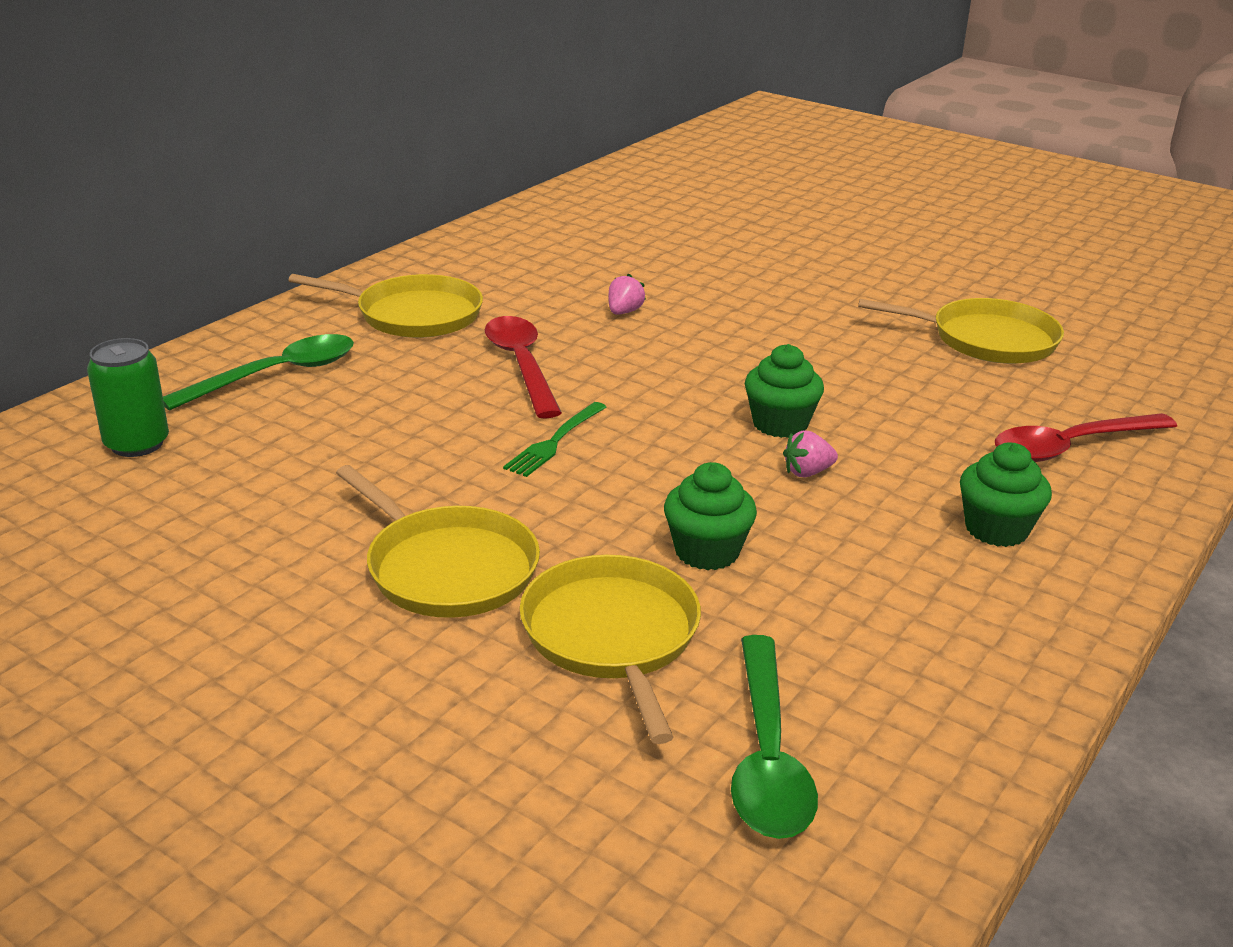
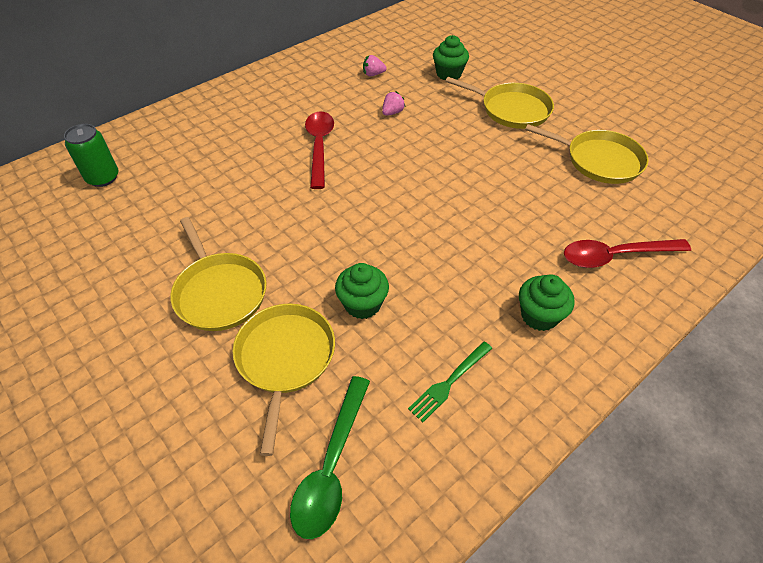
camera: 15 degrees right, 20 degrees up
(276, 375) = (189, 137): green spoon -> none
(413, 315) = (277, 101): yellow pan -> yellow pan (511, 109)
(554, 442) = (313, 207): green fork -> green fork (449, 383)
(780, 424) = (445, 212): green cupcake -> green cupcake (448, 74)
(807, 472) = (445, 252): pink strawberry -> pink strawberry (373, 74)

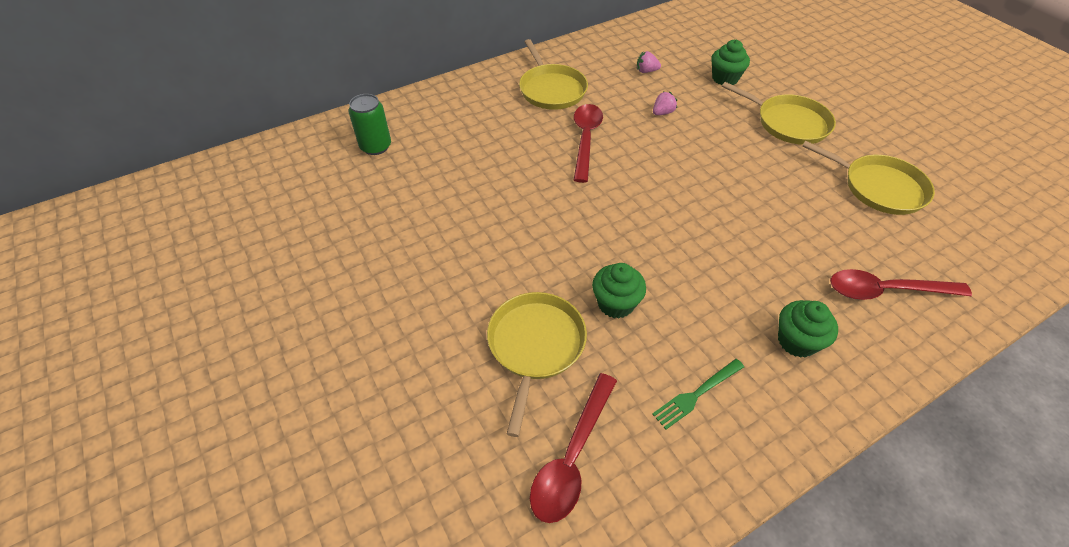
camera: 10 degrees right, 0 degrees up
(219, 292) = (477, 272): yellow pan -> yellow pan (551, 89)
(331, 465) = (572, 456): green spoon -> red spoon

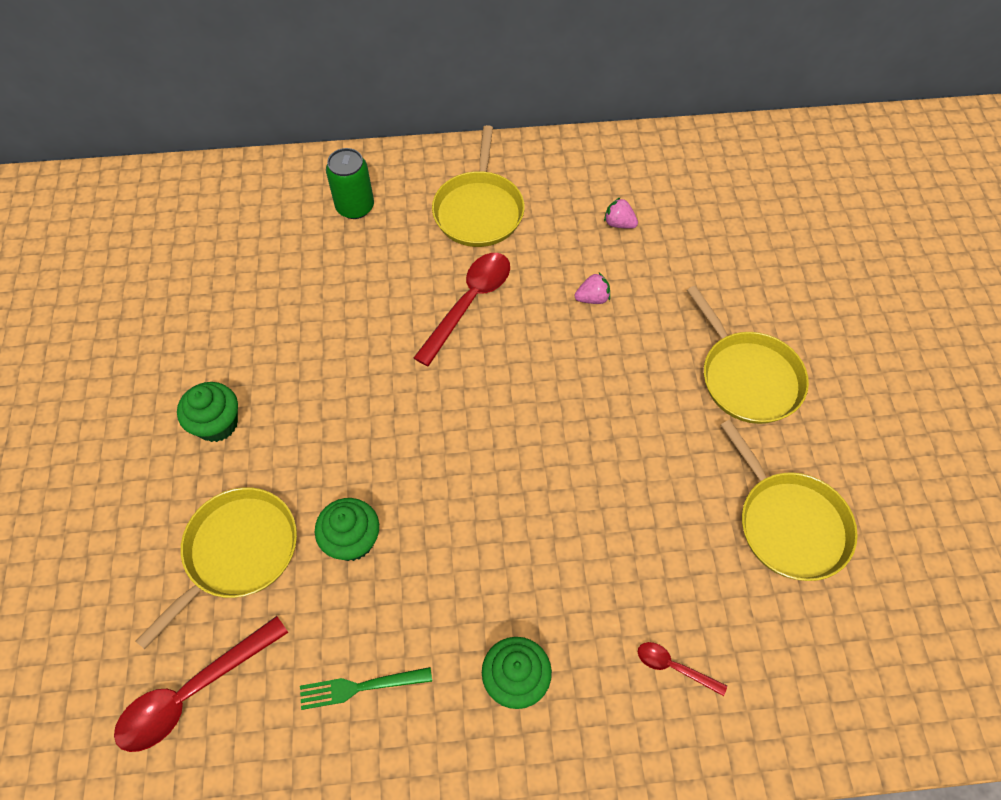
camera: 25 degrees right, 10 degrees up
(376, 146) = (230, 222): green can -> green can (355, 207)
(725, 78) = (716, 273): green cupcake -> green cupcake (217, 424)
(885, 291) = (674, 667): red spoon -> red spoon, size x0.51

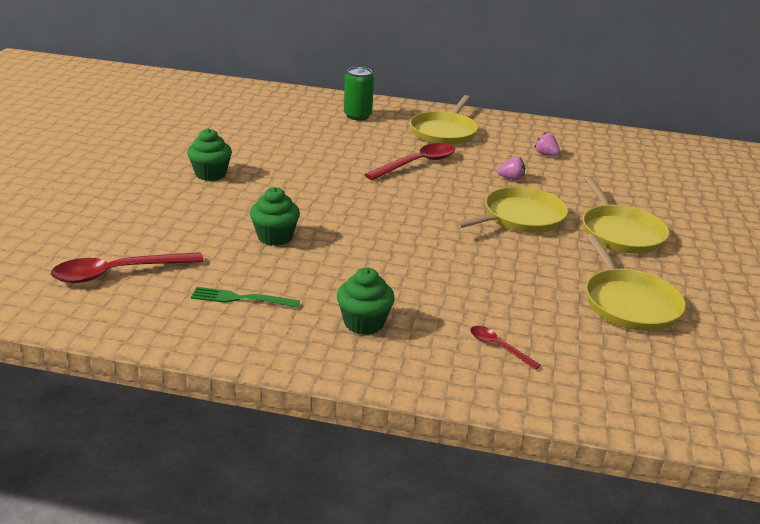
camera: 15 degrees right, 30 degrees down
(237, 552) = (190, 224): yellow pan -> yellow pan (520, 217)

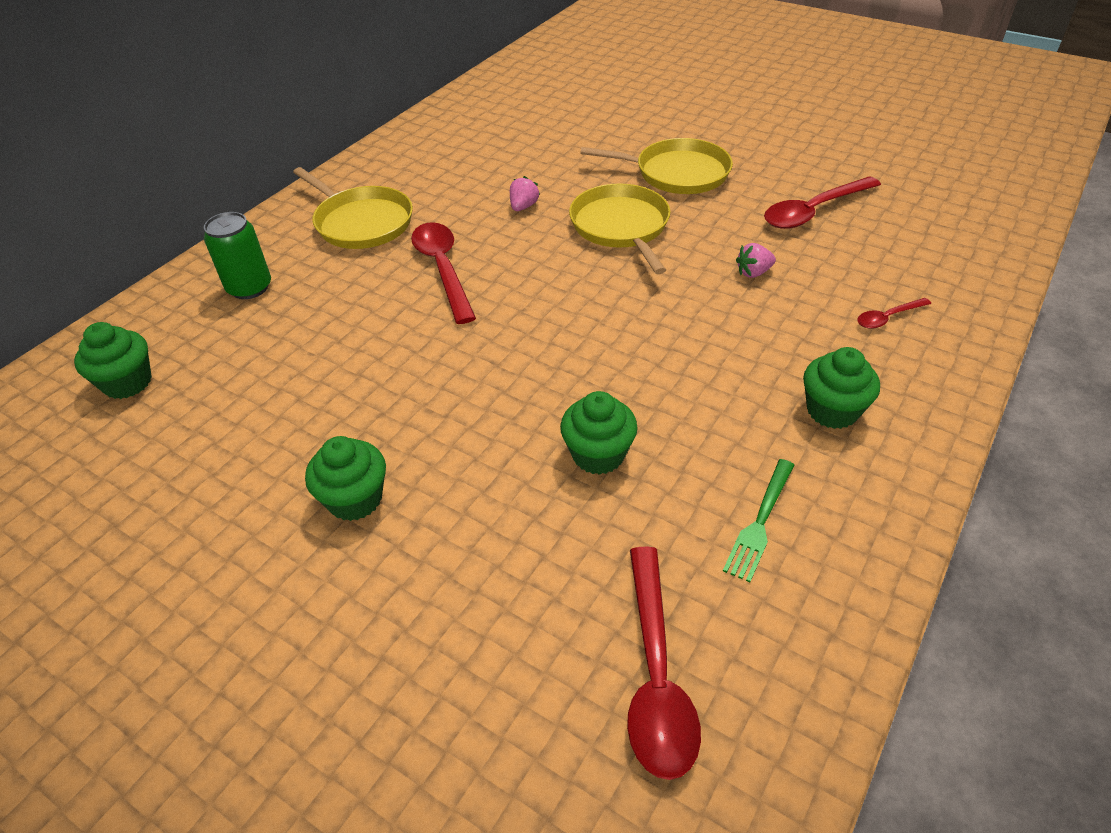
camera: 65 degrees left, 15 degrees up
(265, 106) = (127, 382): none -> green cupcake
(546, 154) = (474, 165): pink strawberry -> pink strawberry (753, 273)
(629, 303) = (813, 211): yellow pan -> red spoon

